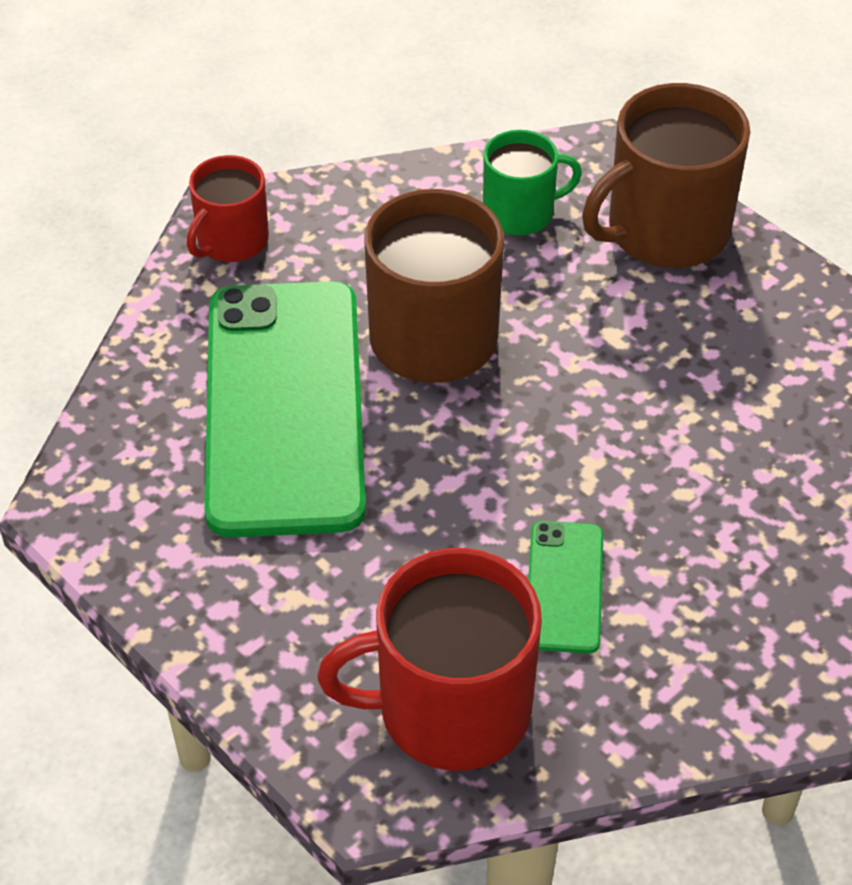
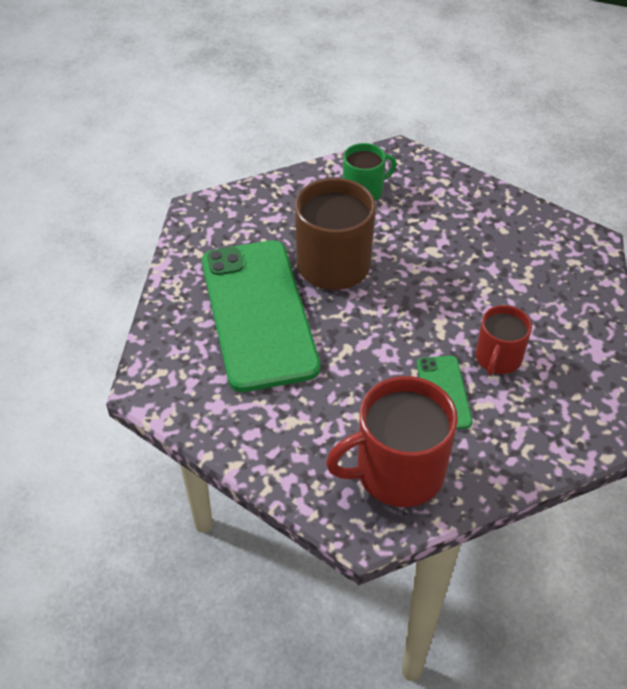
camera: 10 degrees left, 0 degrees up
(231, 241) = (204, 225): red mug -> red mug (498, 358)
(665, 231) = (446, 191): brown mug -> none

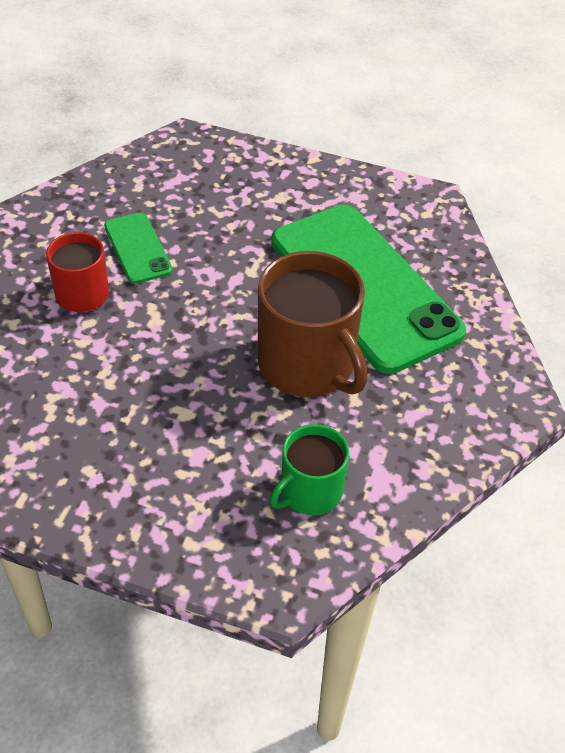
camera: 160 degrees right, 0 degrees up
(397, 472) = (168, 178): red mug -> none

